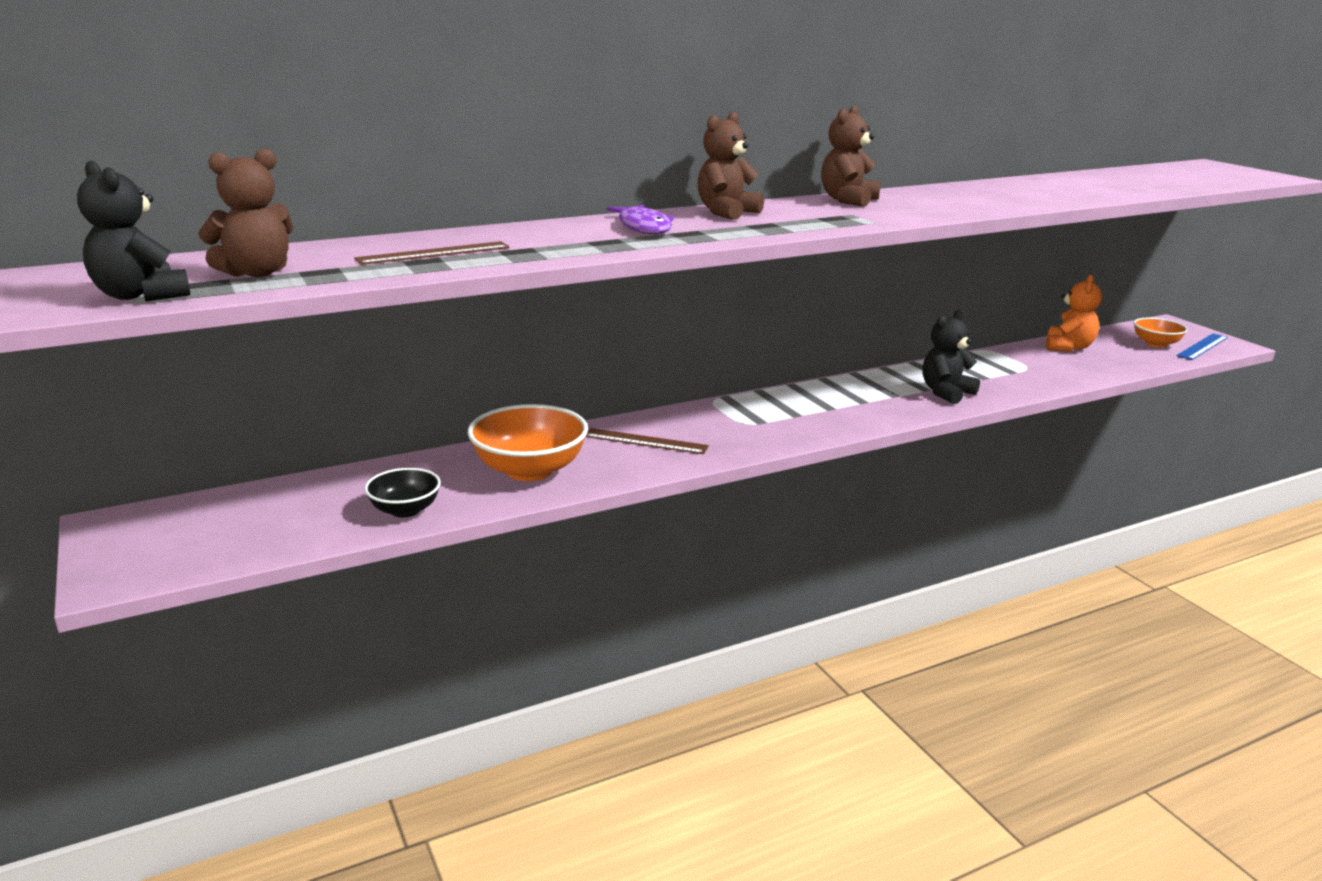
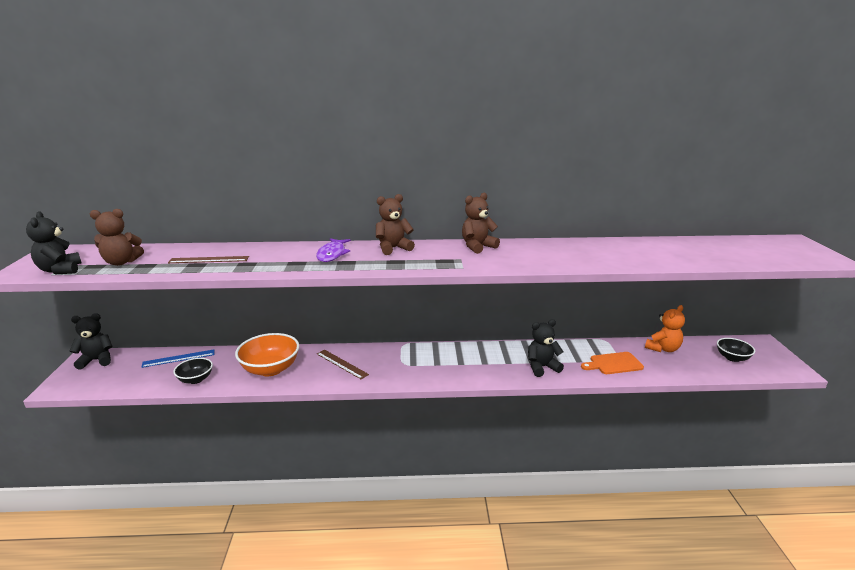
camera: 25 degrees right, 0 degrees up
(140, 524) = (97, 360): none -> black teddy bear
(1030, 373) = (613, 364): none -> orange cutting board
(1156, 344) = (732, 358): orange bowl -> black bowl
(1202, 346) = (768, 367): blue ruler -> blue ruler (178, 358)

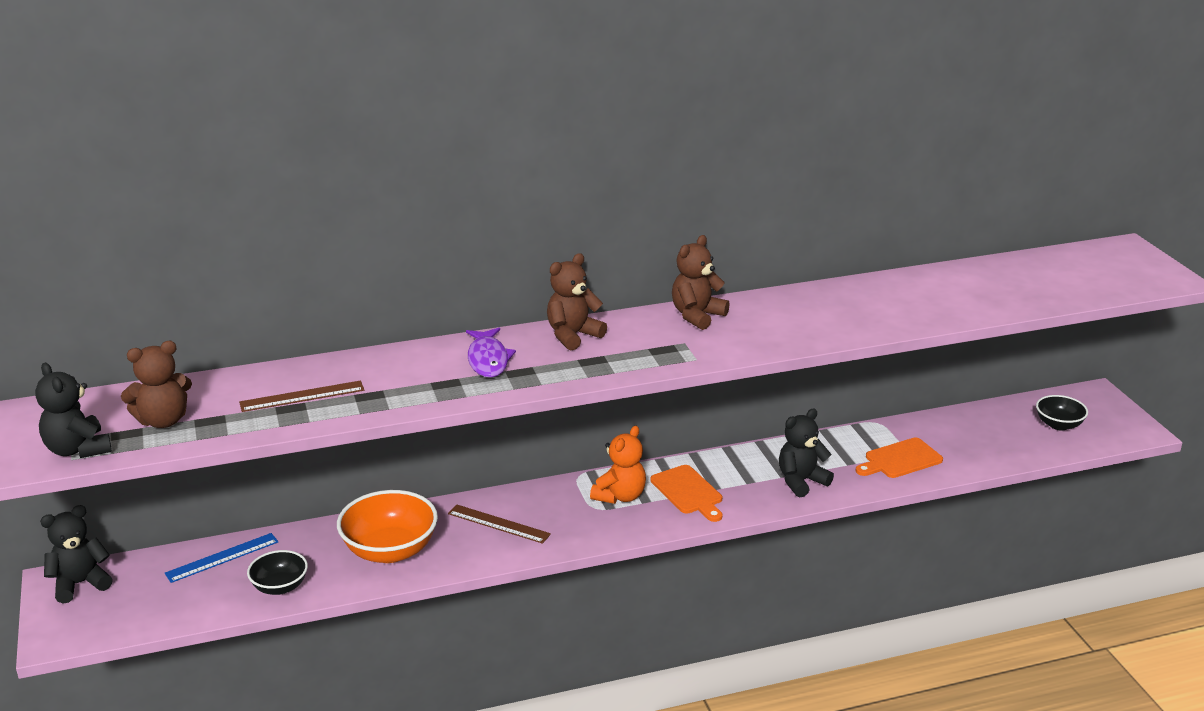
camera: 15 degrees left, 5 degrees up
(466, 363) = (688, 492): none -> orange cutting board
(663, 348) = (963, 424): orange teddy bear -> orange teddy bear (620, 496)

